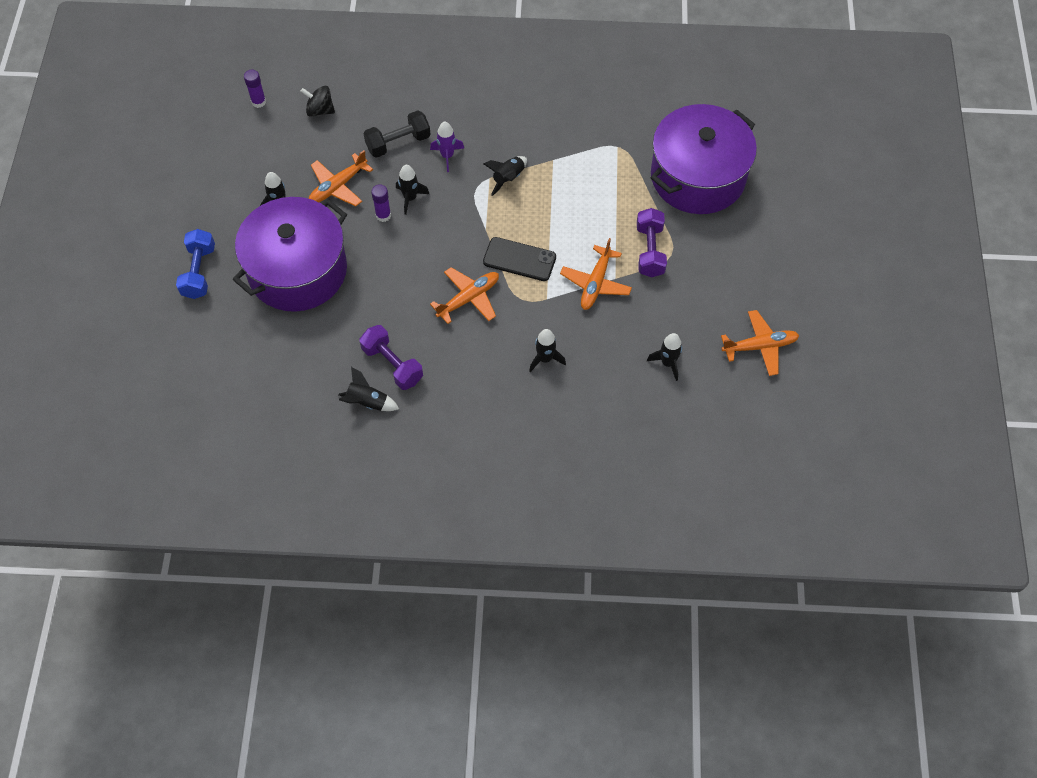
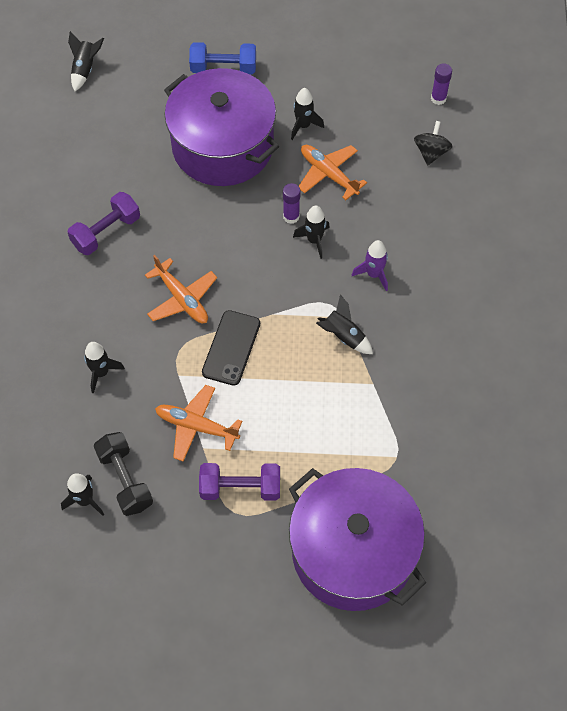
camera: 90 degrees right, 0 degrees up
(367, 402) = (65, 213): black rocket -> black rocket (85, 69)
(398, 143) = (390, 226): black dumbbell -> black dumbbell (125, 480)
(760, 346) = (99, 609): orange plane -> none

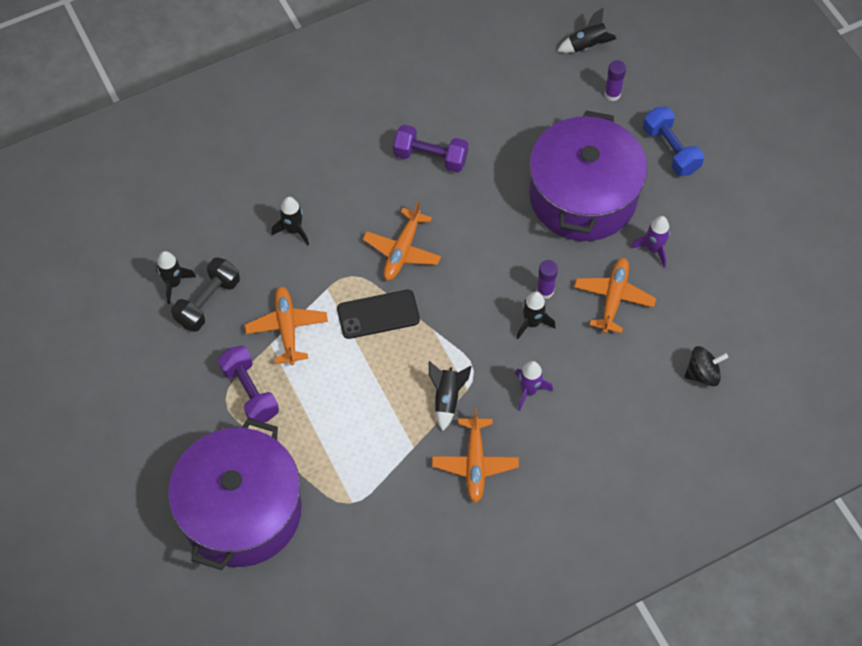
camera: 60 degrees right, 0 degrees up
(303, 126) = (653, 249): black rocket -> purple rocket
(415, 346) = (475, 464): none -> orange plane
(438, 98) = (773, 349): purple glue stick -> purple glue stick (612, 94)

